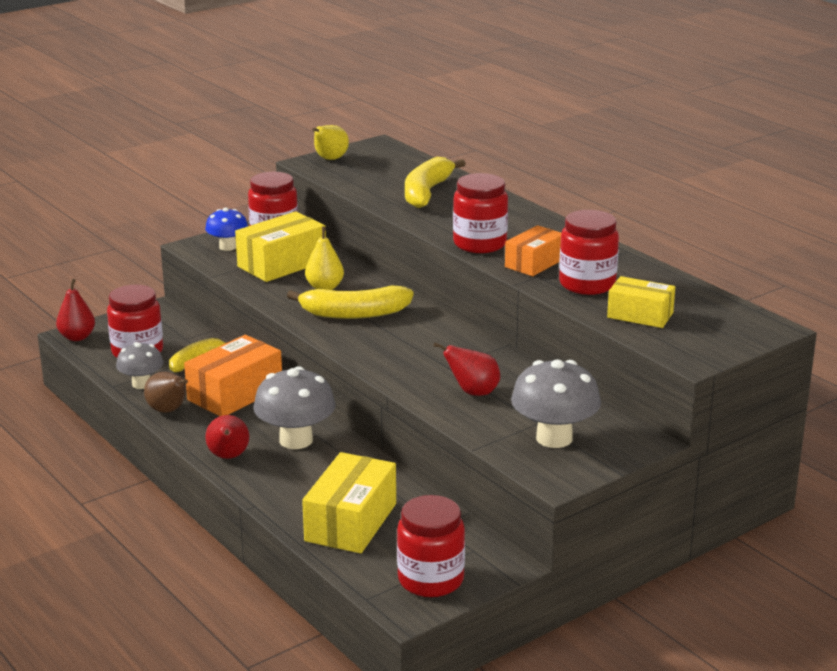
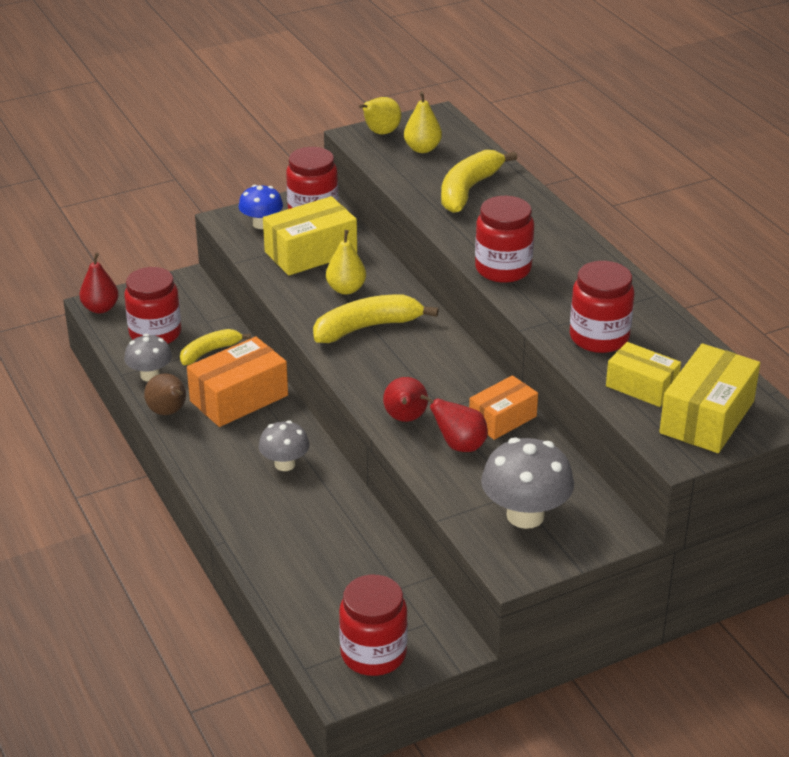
camera: 10 degrees right, 10 degrees up
(228, 457) = (213, 477): red pear -> red pear (405, 419)
(296, 440) = (285, 464): grey mushroom -> grey mushroom, size x0.61
(351, 522) = (313, 573): yellow box -> yellow box (707, 417)
(354, 314) = (367, 327): yellow banana -> yellow banana turned 150 degrees clockwise
(373, 167) = (422, 149): none -> yellow pear
(534, 263) = (552, 302): orange box -> orange box (502, 419)

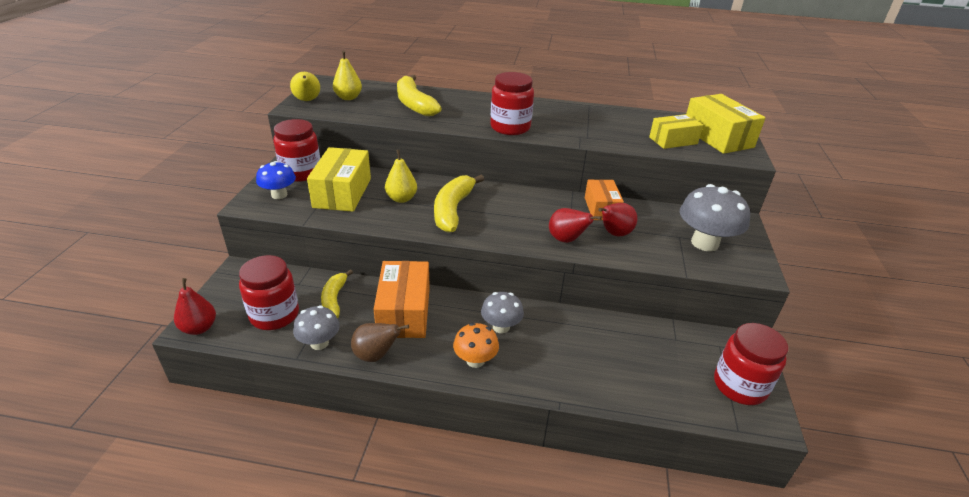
camera: 55 degrees left, 0 degrees up
(222, 469) = (475, 360): none -> orange mushroom
(599, 337) = (613, 132): red jar -> none

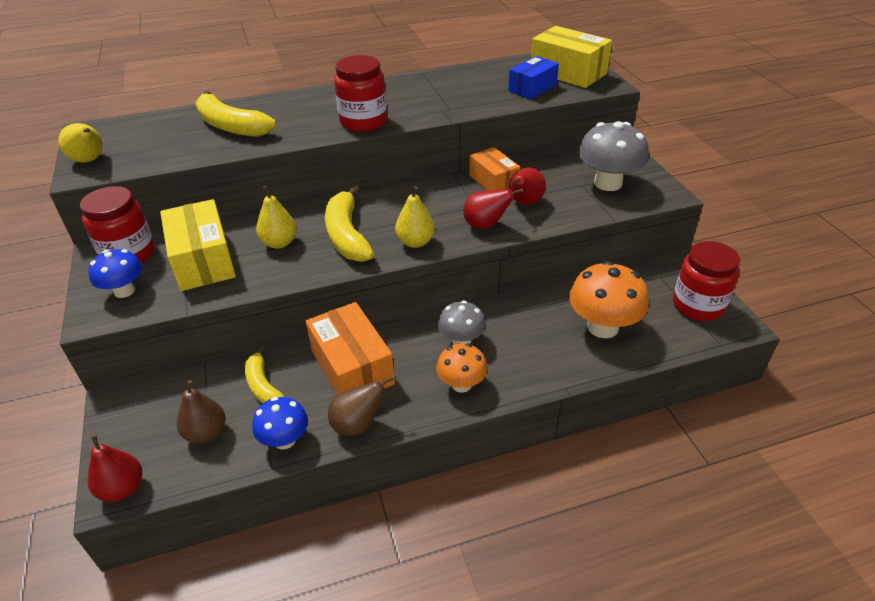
camera: 25 degrees left, 5 degrees up
(274, 315) = (206, 433): red jar -> brown pear
(319, 343) = (285, 440): grey mushroom -> blue mushroom
(348, 98) = (141, 141): yellow pear -> yellow pear (415, 242)
(631, 366) = (602, 327): none -> orange mushroom
(673, 140) = (532, 88): yellow box -> blue box

